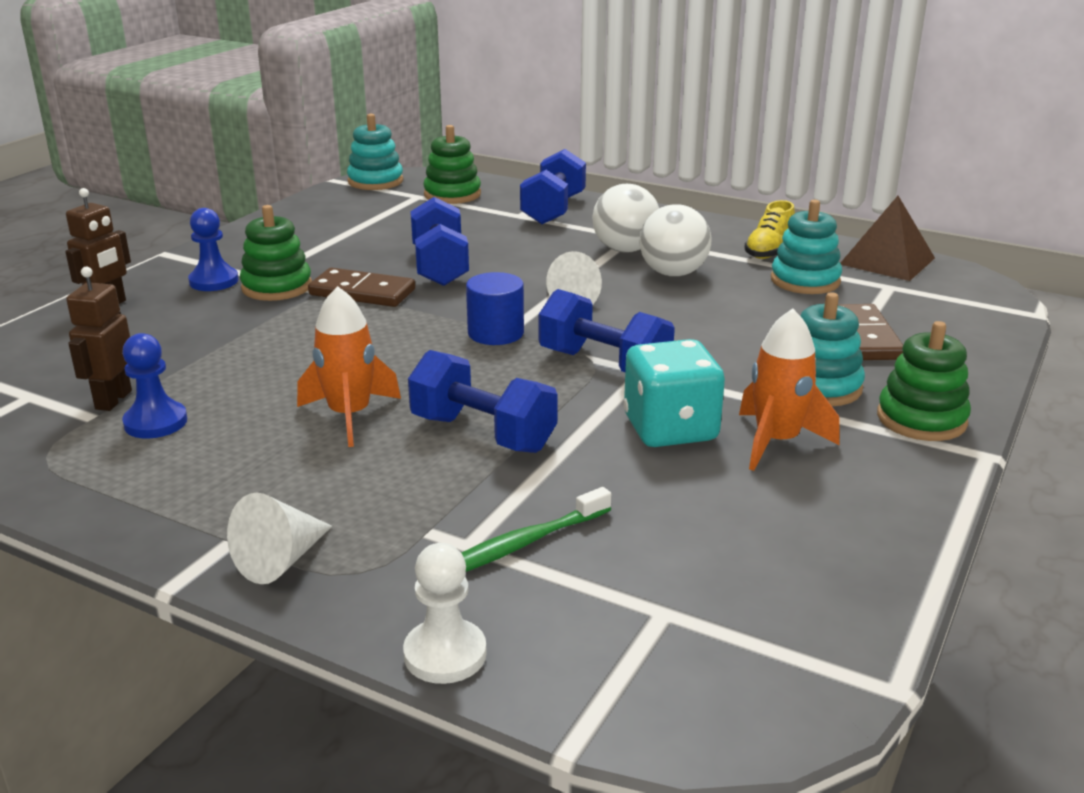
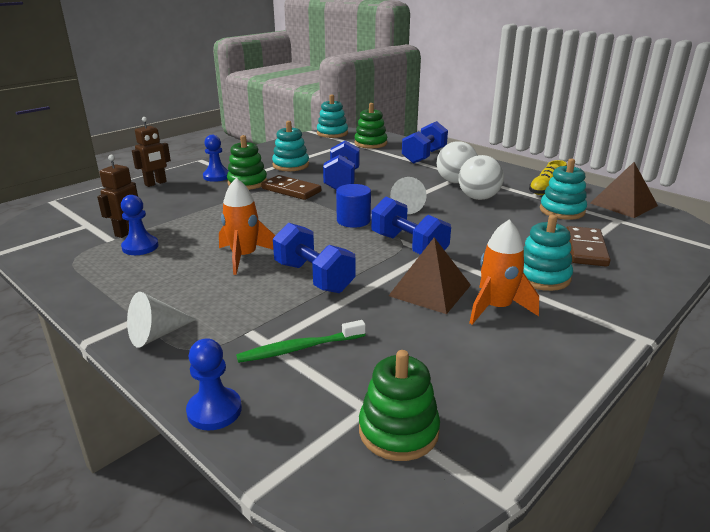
camera: 15 degrees right, 0 degrees up
(335, 247) = (291, 165): none -> turquoise stacking toy
(445, 654) = (214, 410): white pawn -> blue pawn
(670, 429) = (430, 290): turquoise dice -> brown pyramid
(921, 419) = (604, 307): green stacking toy -> green stacking toy (398, 431)

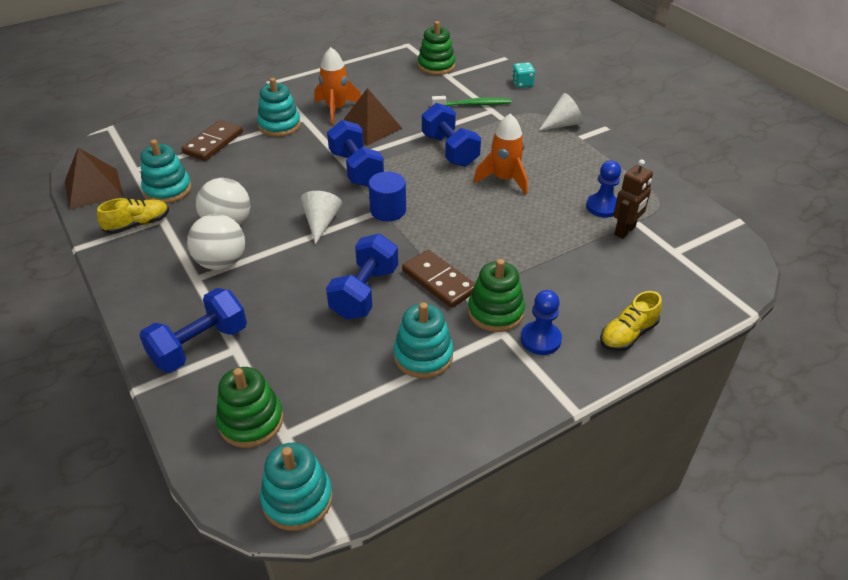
camera: 165 degrees left, 15 degrees up
(156, 183) = (627, 335): brown robot -> yellow shoe
(214, 410) = (522, 84): blue pawn -> turquoise dice

